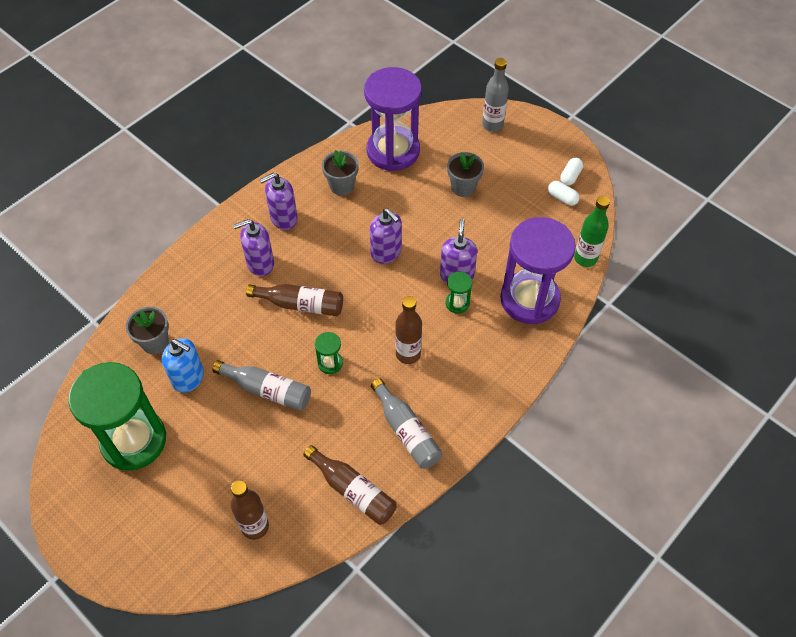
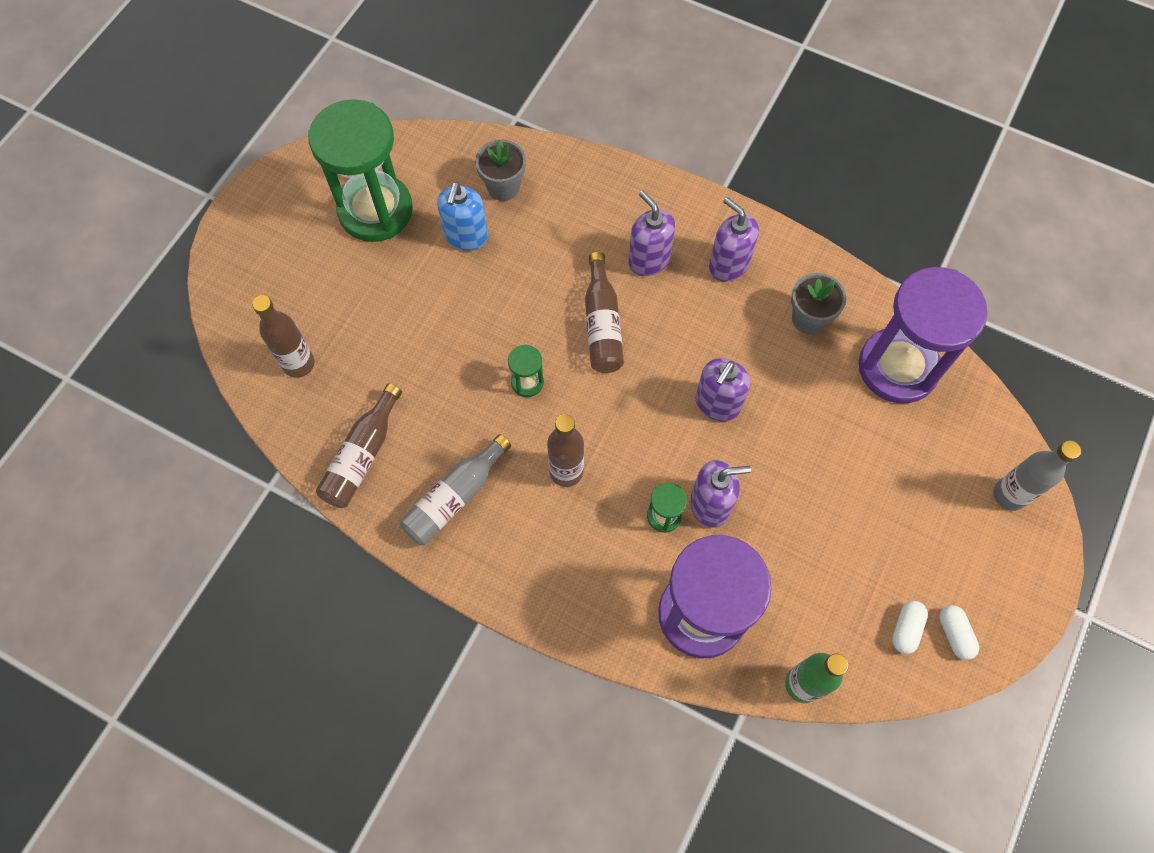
camera: 75 degrees right, 10 degrees up
(267, 390) = (471, 323): grey bottle -> none
(463, 187) = (869, 479): grey flower pot -> none
(570, 176) = (954, 634): white capsule -> white capsule turned 60 degrees clockwise

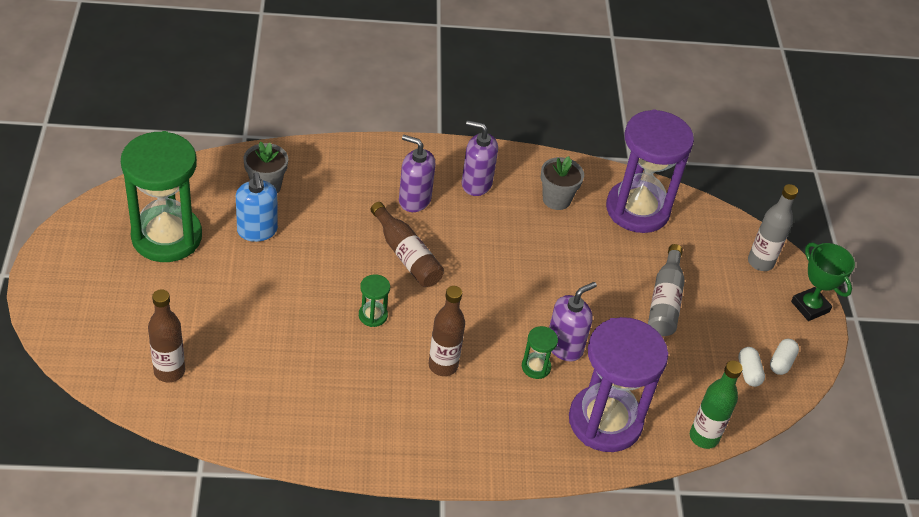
camera: 35 degrees left, 20 degrees down
(362, 456) = (269, 418): brown bottle -> none
(454, 497) = (365, 418): grey bottle -> grey bottle (665, 301)
(717, 404) = (527, 278): purple soap dispenser -> none
(954, 634) = (781, 362): white capsule -> white capsule turned 75 degrees clockwise
(1036, 578) = (810, 307): none -> green trophy

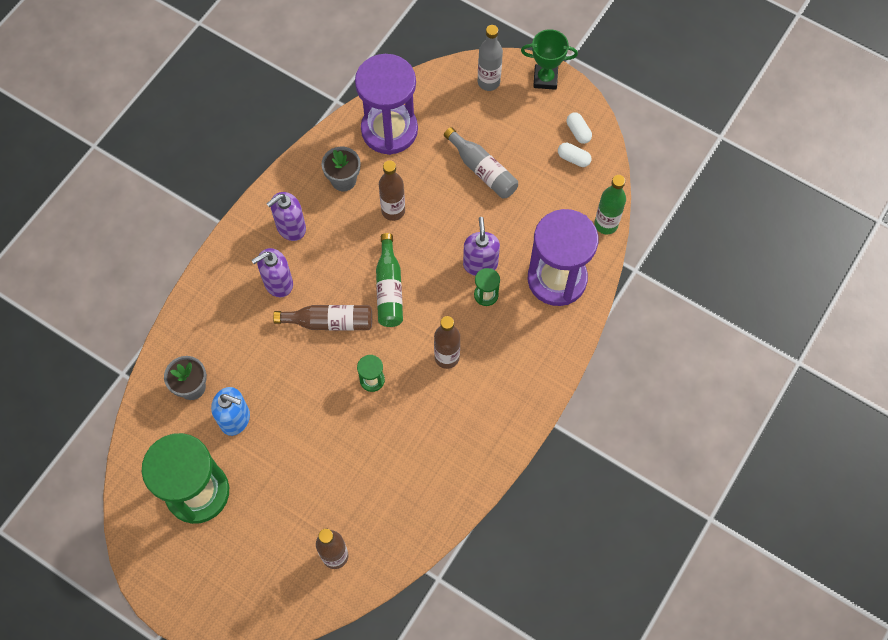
camera: 50 degrees left, 20 degrees up
(477, 285) = (389, 288): none -> green bottle
(559, 251) = (393, 211): none -> brown bottle

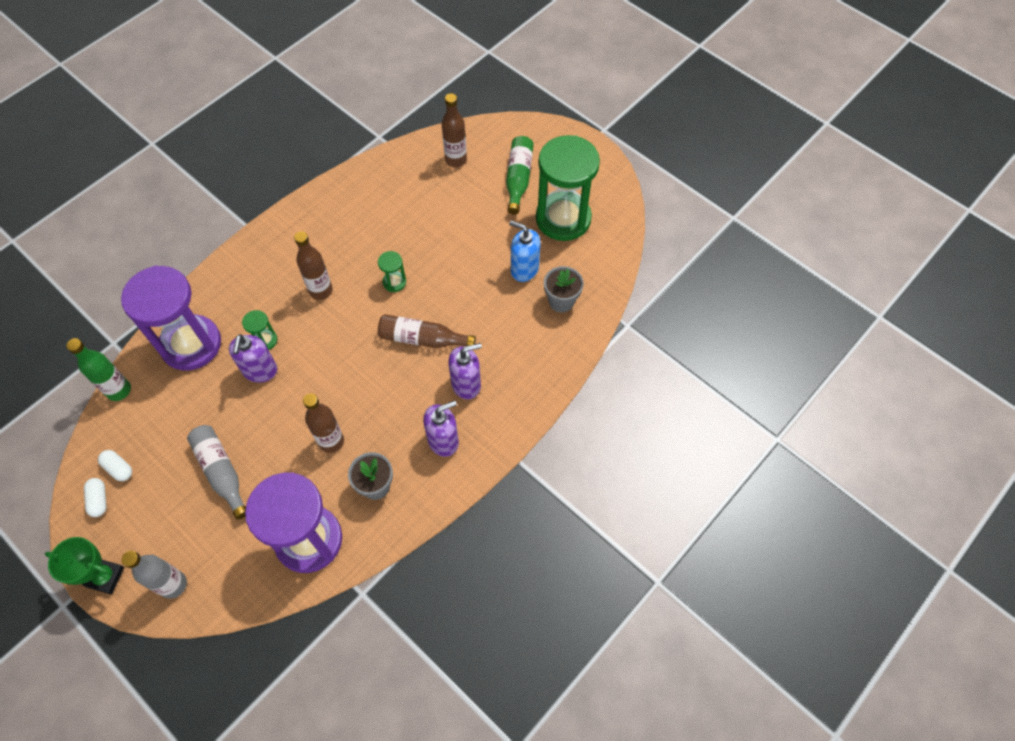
camera: 170 degrees left, 5 degrees down
(389, 288) = (357, 361): green bottle -> green bottle (518, 179)

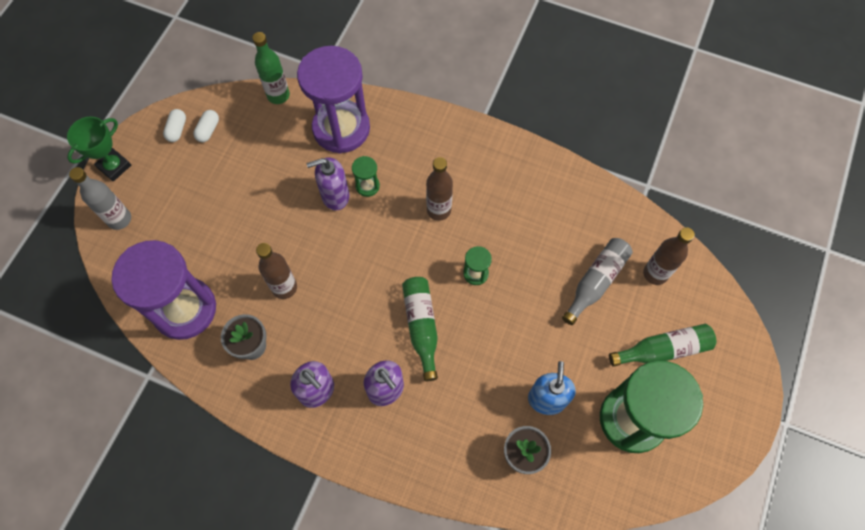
camera: 70 degrees right, 5 degrees up
(99, 500) = (177, 130): white capsule -> white capsule turned 45 degrees counterclockwise
(105, 577) = (114, 166): green trophy -> green trophy turned 45 degrees clockwise
(221, 472) = (228, 209): grey bottle -> grey bottle (596, 282)
(422, 339) = (421, 326): brown bottle -> green bottle

